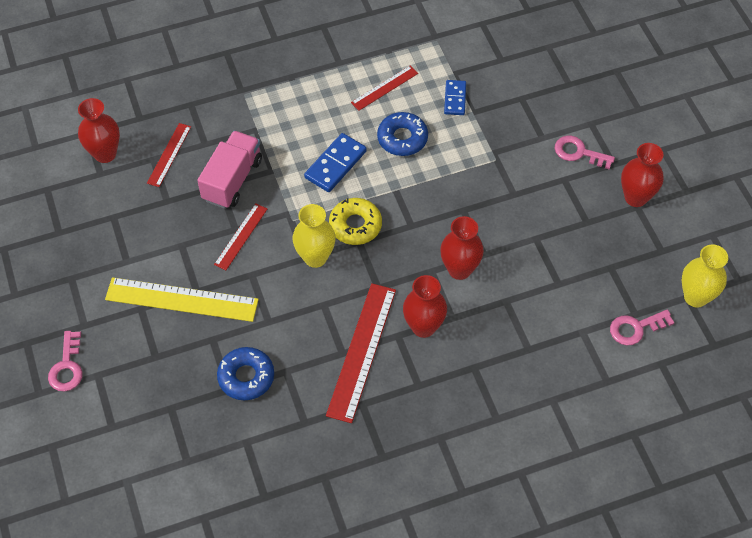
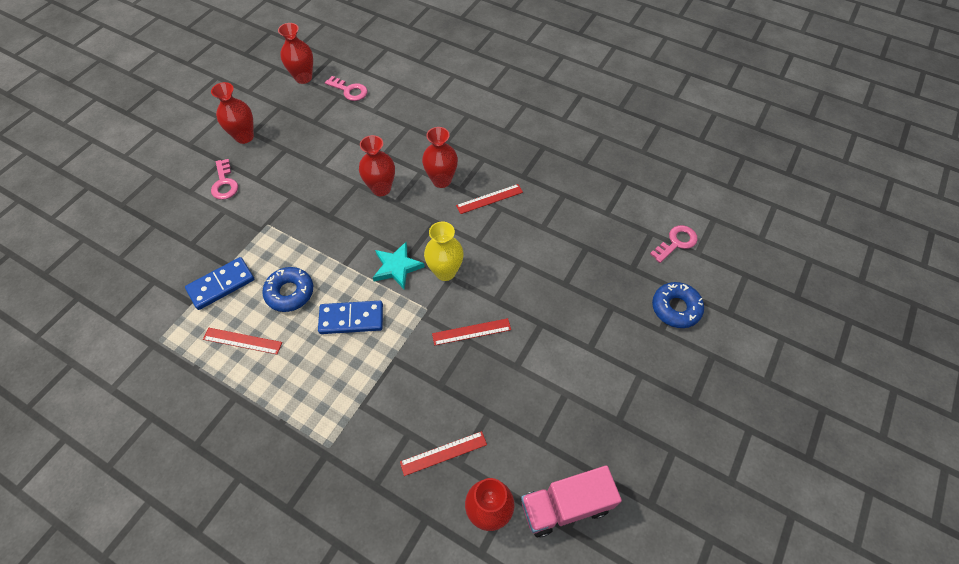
camera: 130 degrees left, 0 degrees up
(67, 367) = (678, 355): pink key -> pink key (676, 242)
(181, 300) = (557, 327): yellow ruler -> none
(232, 180) = (426, 380): pink truck -> pink truck (565, 505)
(246, 377) = (569, 244): blue donut -> blue donut (676, 308)
(355, 225) = (397, 267): yellow donut -> turquoise star
(361, 351) = (489, 199): red ruler -> red ruler, size x0.56
(455, 99) = (221, 285): blue domino -> blue domino, size x1.51
(695, 297) = (303, 78): yellow vase -> red vase

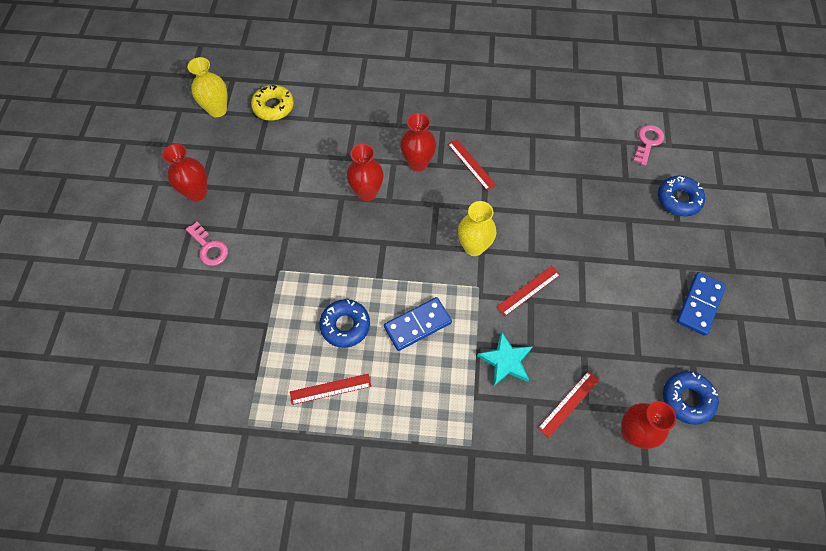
camera: 25 degrees left, 5 degrees up
(221, 285) = (274, 346): blue domino -> blue domino (699, 304)
(303, 78) = (217, 110): red vase -> yellow vase
(349, 90) = (273, 107): pink key -> yellow donut
(397, 267) = (428, 261): turquoise star -> turquoise star (505, 361)
(489, 199) = (471, 164): red ruler -> red ruler turned 75 degrees counterclockwise
(565, 505) = (687, 399): pink truck -> blue donut

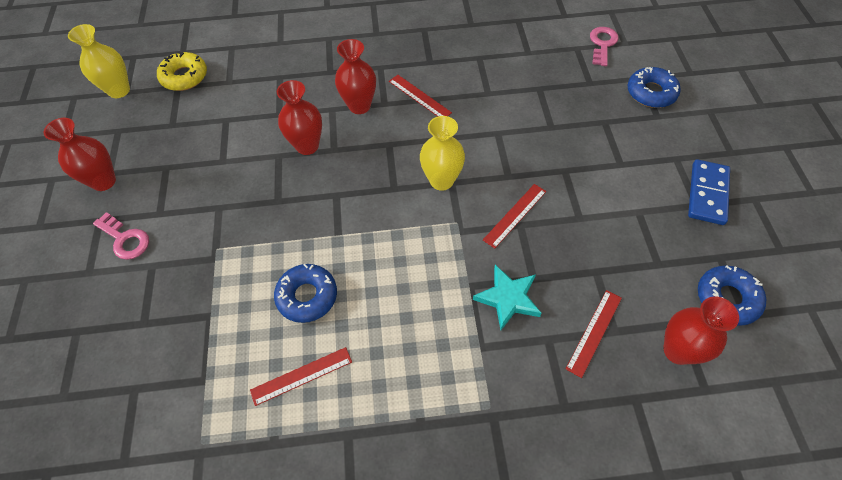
camera: 10 degrees left, 5 degrees down
(417, 325) = (395, 278): blue domino -> none

